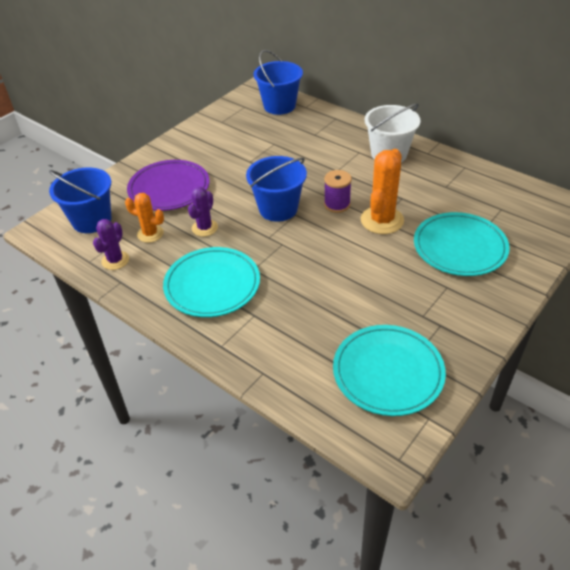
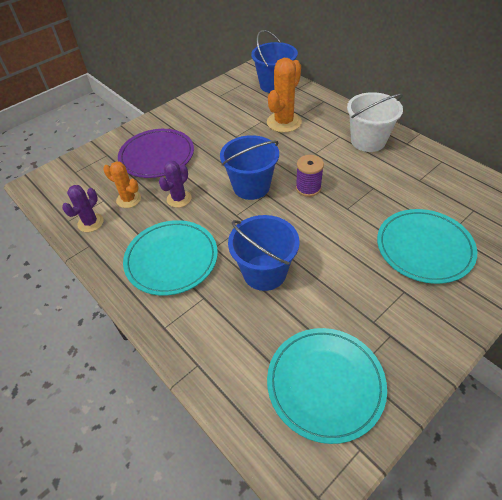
camera: 10 degrees right, 5 degrees up
(92, 220) = (81, 180): blue bucket -> blue bucket (264, 272)
(382, 220) = (349, 209): orange cactus -> orange cactus (284, 122)

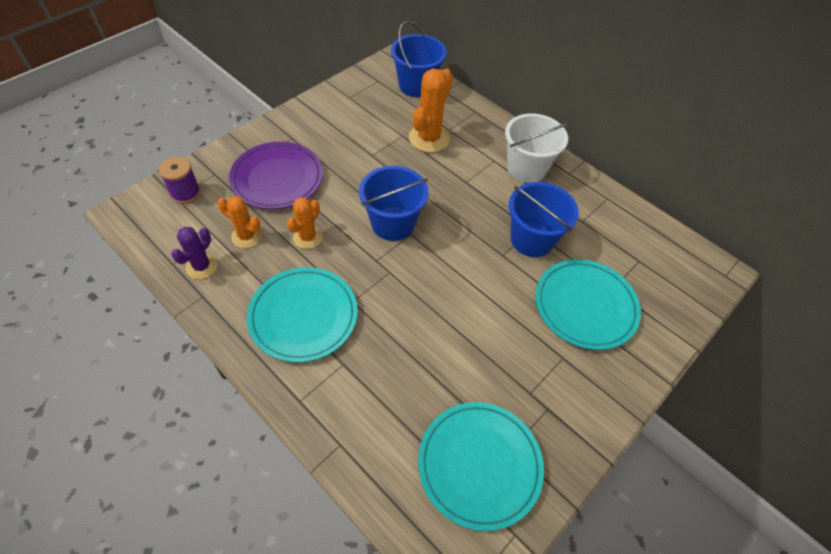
camera: 10 degrees left, 5 degrees up
(179, 199) = (307, 237): purple cactus -> orange cactus
(264, 272) = (411, 333): blue bucket -> blue bucket (532, 239)
(308, 188) = (458, 227): purple spool -> purple spool (185, 193)

